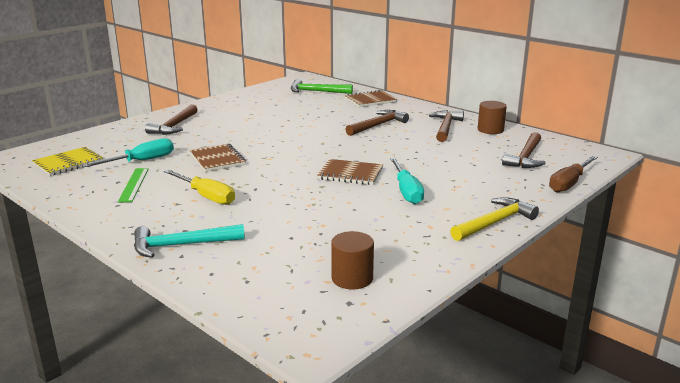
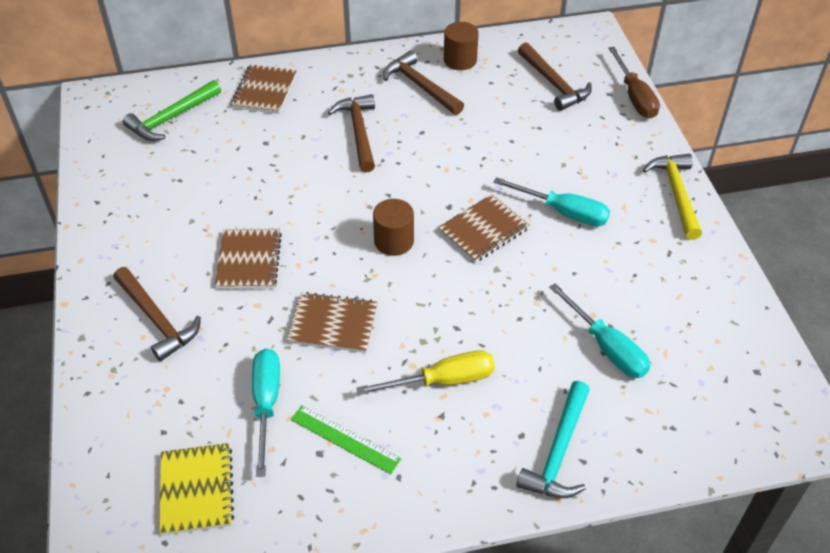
camera: 55 degrees left, 25 degrees up
(239, 131) = (249, 260): none -> brown notebook
(298, 237) = (606, 347): none -> turquoise screwdriver
(352, 278) = (716, 348): brown cylinder -> brown cylinder (394, 241)

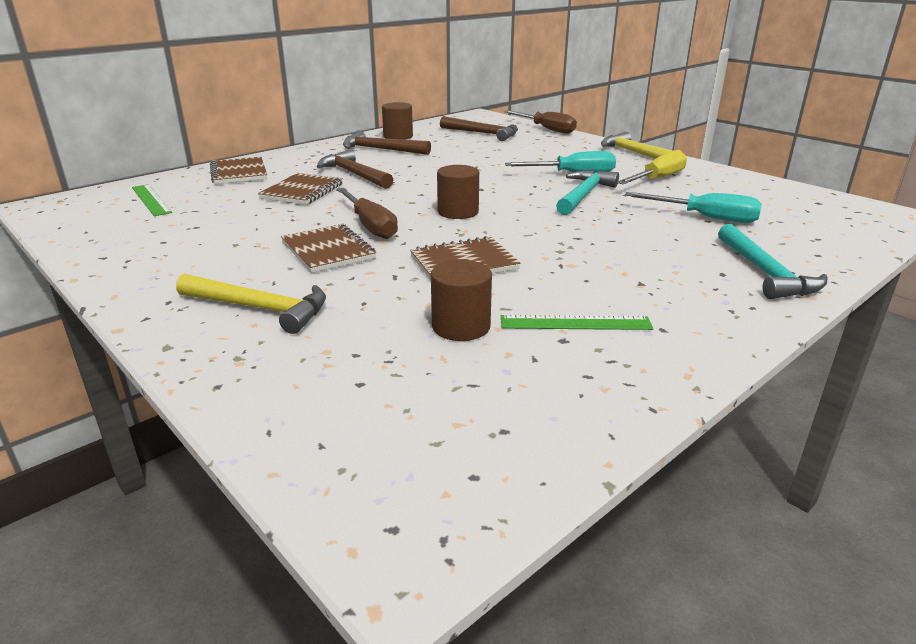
camera: 30 degrees left, 20 degrees down
(157, 320) = (260, 309): brown hammer -> yellow hammer
(171, 118) = (151, 200): green hammer -> green ruler
(196, 490) = (460, 414): yellow notebook -> none
(266, 404) = (461, 326): turquoise screwdriver -> brown cylinder
(306, 234) = (370, 226): none -> brown screwdriver
(442, 380) = (610, 265): yellow screwdriver -> yellow screwdriver (657, 179)
(483, 230) = (525, 192): brown notebook -> brown notebook (302, 191)
(534, 257) = (584, 195): none -> turquoise hammer

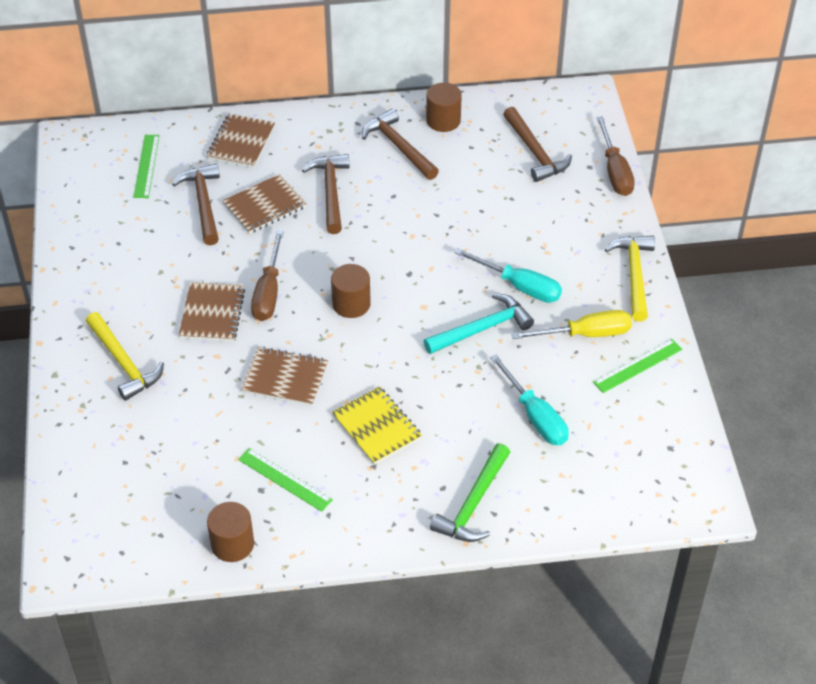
camera: 35 degrees right, 20 degrees up
(237, 203) = (203, 203): none -> brown hammer
(461, 326) = (217, 445): brown cylinder -> brown cylinder (232, 544)
(599, 262) = (376, 427): none -> yellow notebook
(717, 180) = (637, 365): none -> green ruler
(765, 273) = (473, 504): turquoise hammer -> green hammer

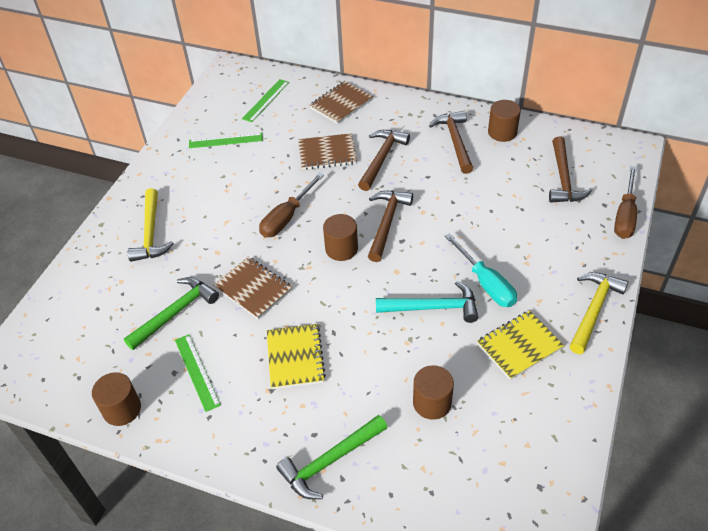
camera: 30 degrees right, 0 degrees up
(203, 203) = (286, 138): brown hammer -> brown hammer (387, 223)
(212, 313) = (236, 219): brown notebook -> none
(218, 433) = (175, 313): none -> green hammer
(535, 416) = (432, 403): turquoise screwdriver -> brown cylinder
(585, 334) = (519, 346): yellow screwdriver -> yellow notebook
(637, 365) = (552, 393): green ruler -> green ruler (225, 140)

